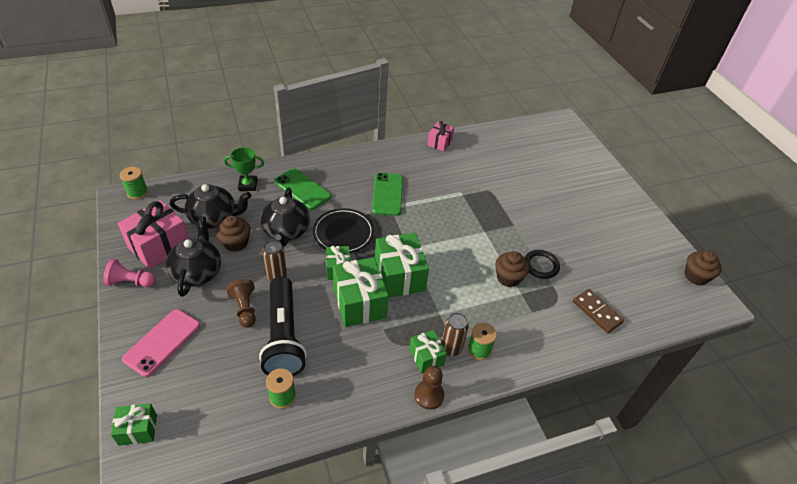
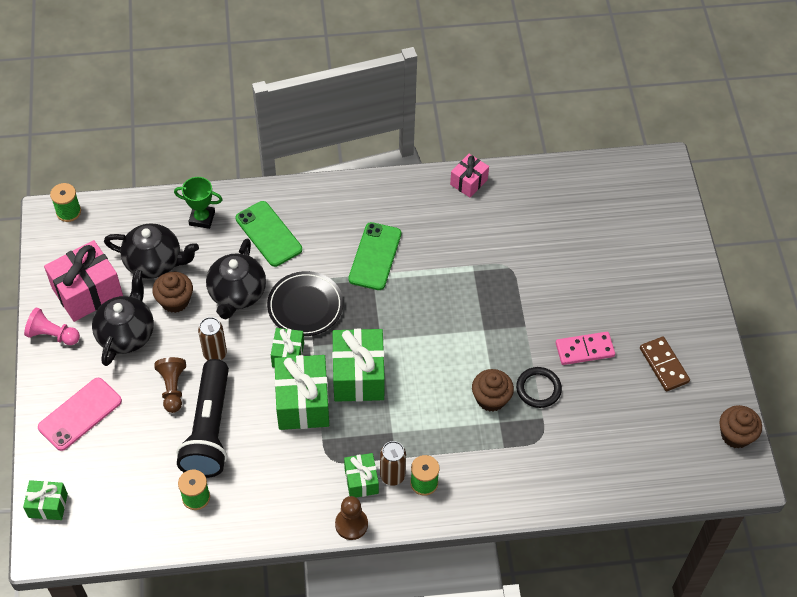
camera: 15 degrees right, 10 degrees up
(562, 235) = (584, 349): none -> pink domino
(597, 312) = (583, 461): brown domino -> brown domino (663, 365)

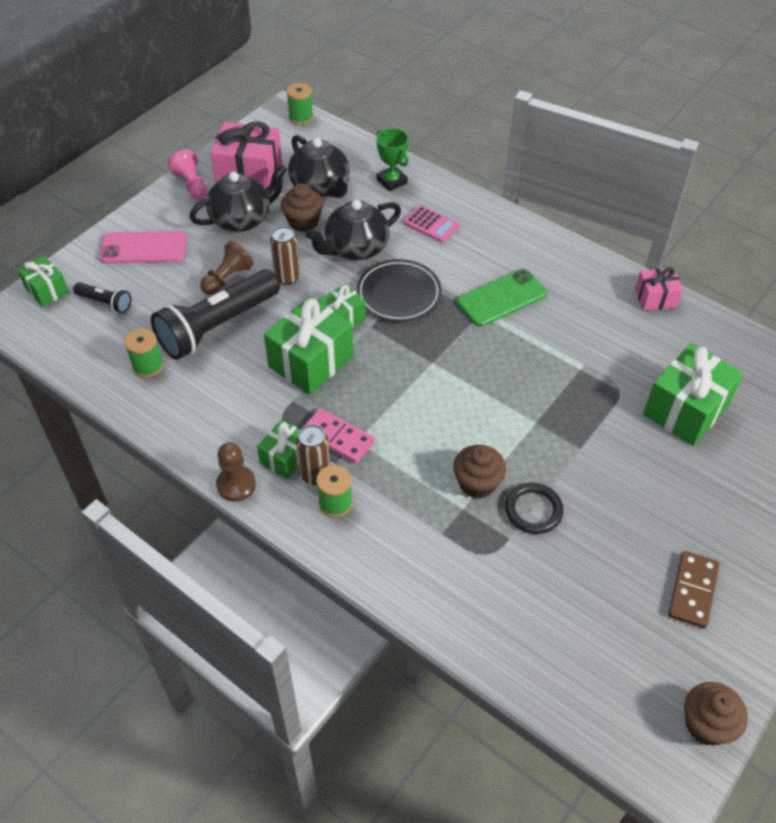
camera: 45 degrees right, 5 degrees down
(105, 478) = (105, 303): none -> black flashlight
(268, 234) = (431, 224): green phone -> pink calculator
(358, 376) = (380, 376): green gift -> green gift (685, 410)
(584, 349) = (619, 512): pink domino -> pink domino (338, 438)

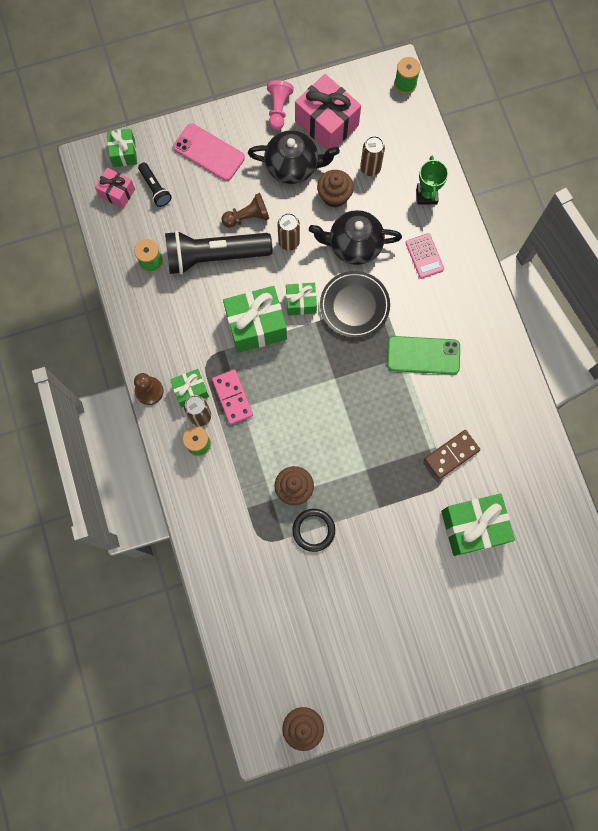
camera: 35 degrees right, 25 degrees up
(320, 187) = (370, 168): black teapot -> brown can
(655, 298) = (533, 426): pink gift -> pink gift (117, 193)
(692, 591) = (365, 647): brown domino -> brown domino (451, 454)

